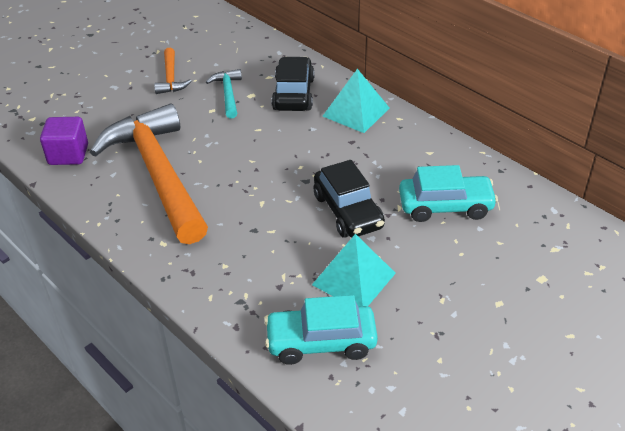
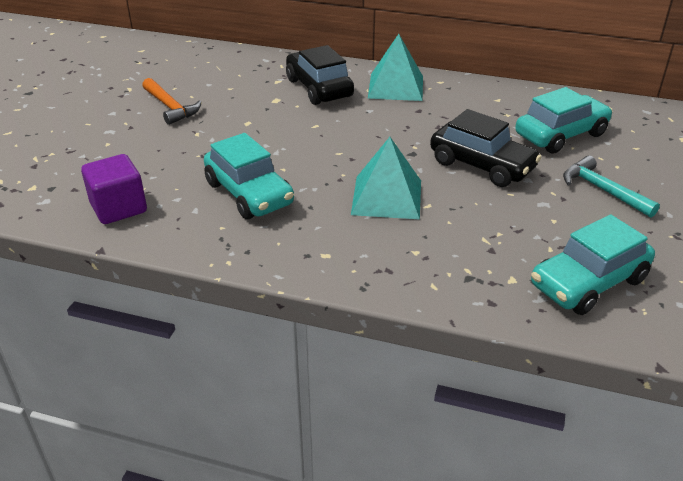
camera: 30 degrees left, 5 degrees down
(158, 174) = (249, 194): orange hammer -> turquoise car
(228, 94) = (250, 105): turquoise hammer -> turquoise hammer (602, 190)
(353, 278) = (552, 218): turquoise pyramid -> turquoise pyramid (386, 197)

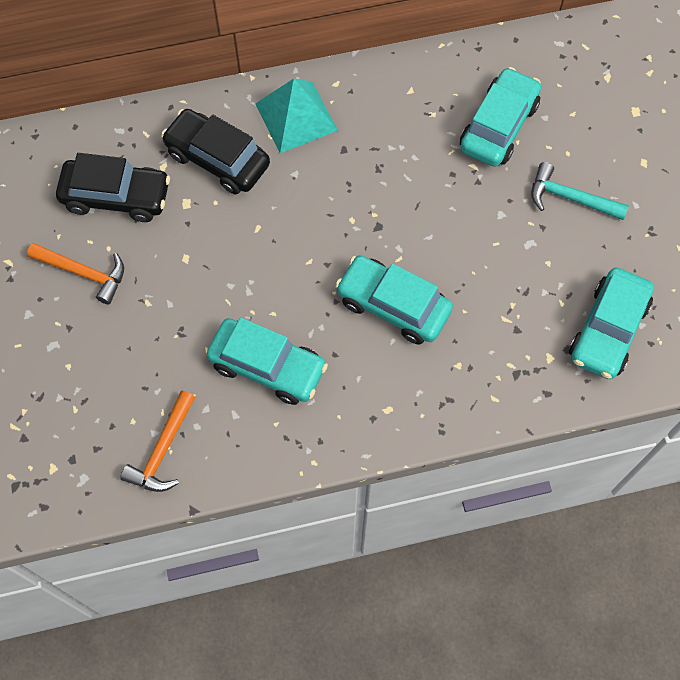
camera: 30 degrees left, 30 degrees up
(119, 208) = (163, 450): purple cube -> orange hammer
(386, 197) = (393, 305): turquoise pyramid -> turquoise car
(481, 165) = (451, 214): black car -> black car (116, 197)

